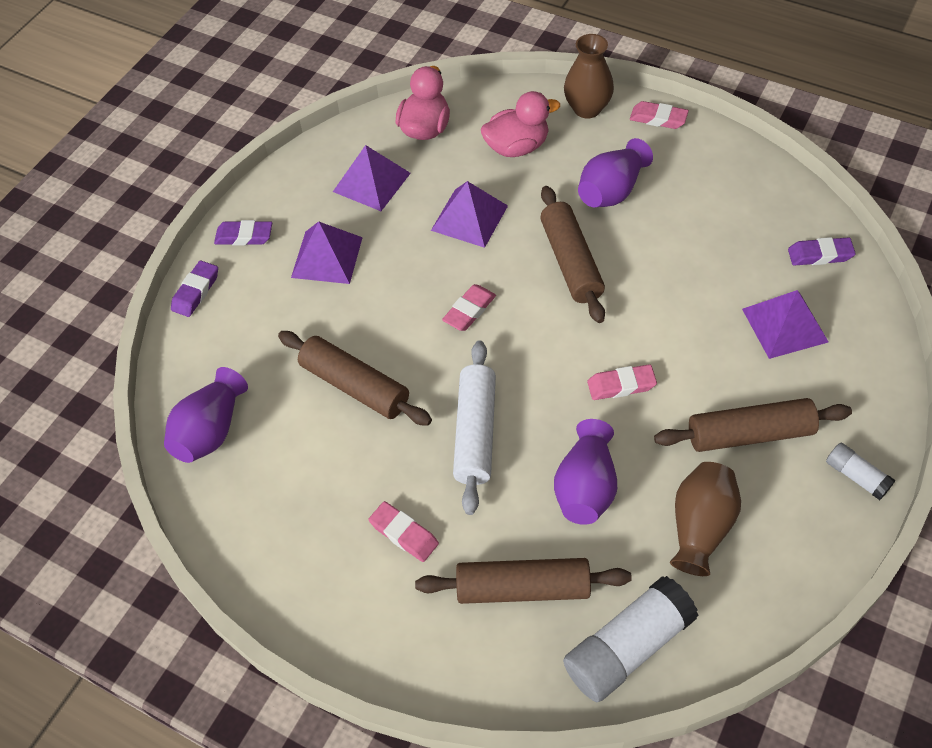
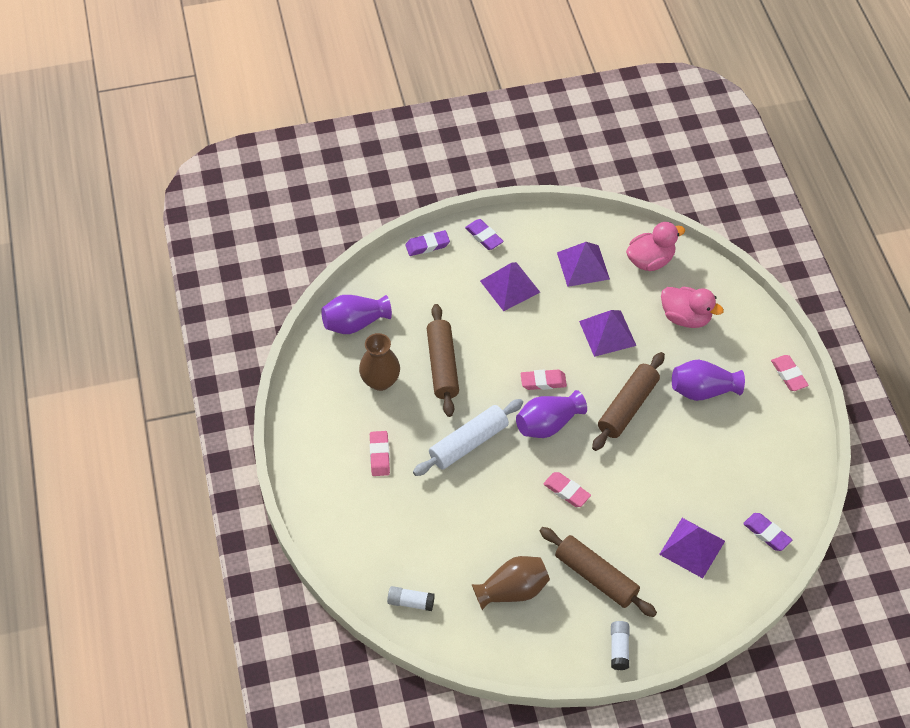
camera: 45 degrees right, 0 degrees up
(522, 588) = (399, 531): brown rolling pin -> none
(585, 487) = (485, 519): purple vase -> purple vase (548, 424)
(587, 108) = (756, 331): brown vase -> brown vase (380, 381)
(627, 647) = (411, 602): white glue stick -> white glue stick, size x0.51

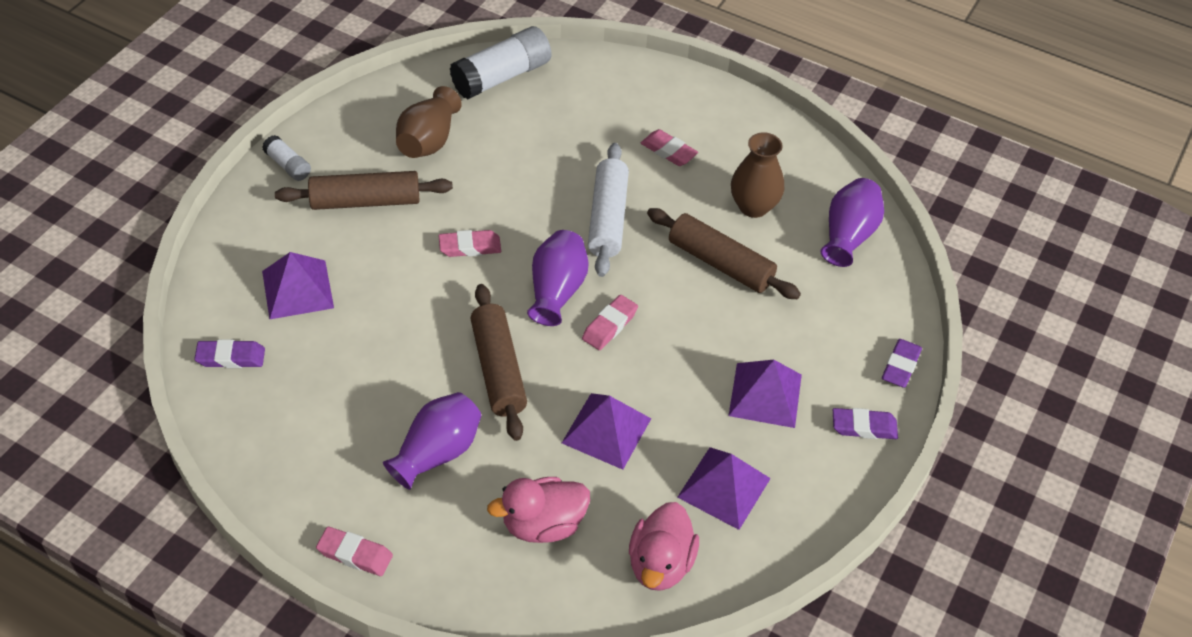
camera: 130 degrees right, 5 degrees down
(411, 602) = (502, 76): white glue stick -> white glue stick, size x1.95

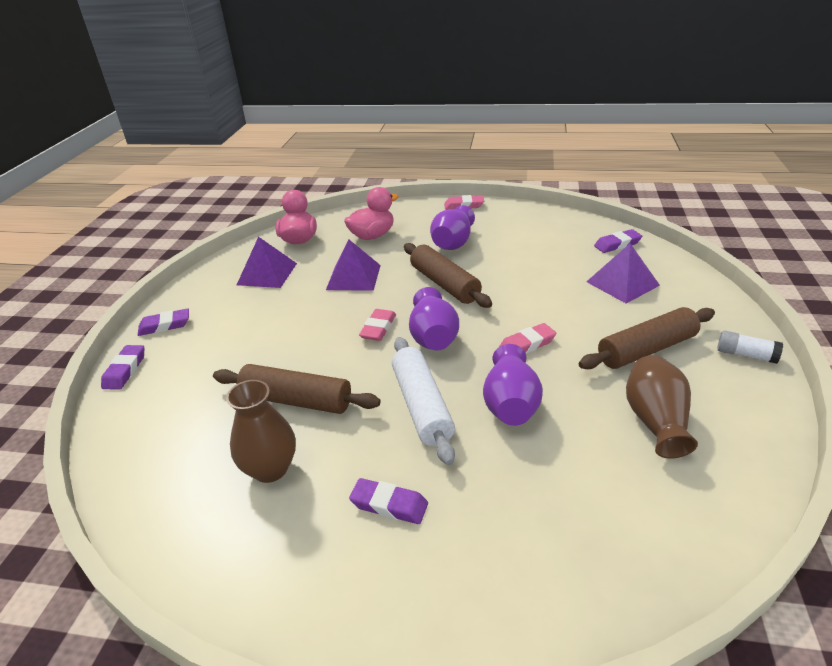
camera: 165 degrees right, 15 degrees down
(502, 76) = (661, 539): white glue stick -> none
(668, 151) = (389, 505): pink eraser -> purple eraser
(765, 395) = (243, 323): purple pyramid -> none
(848, 235) = (158, 471): purple vase -> purple vase (510, 404)

